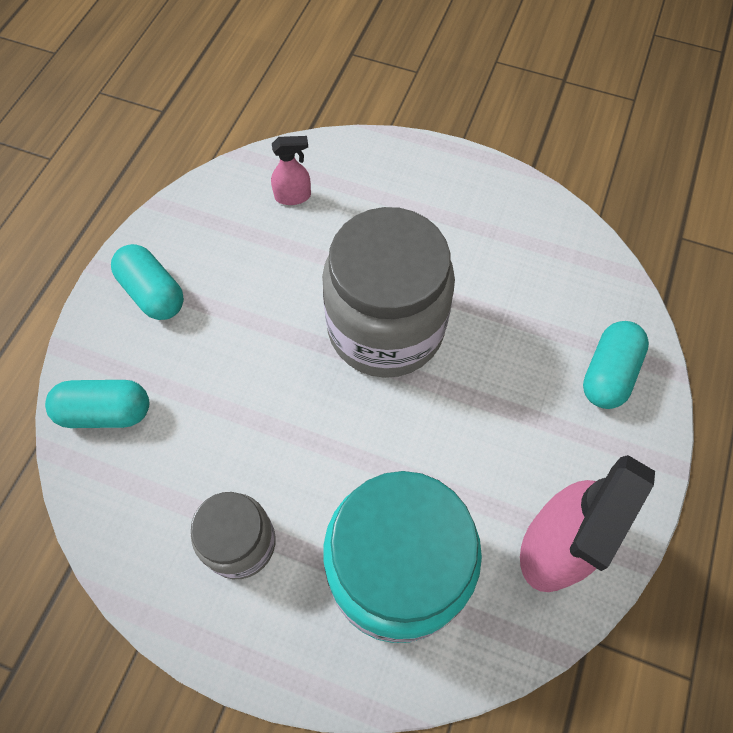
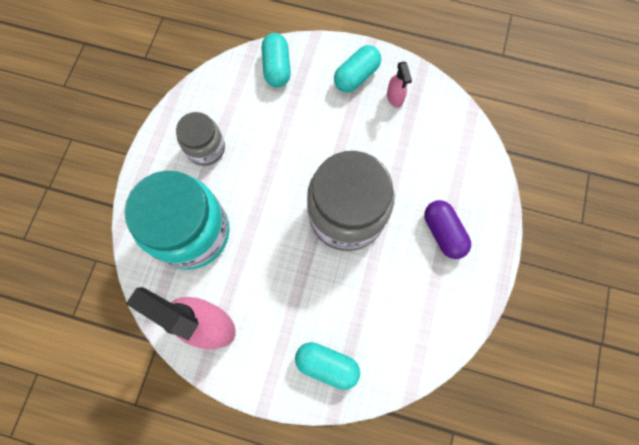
camera: 85 degrees right, 10 degrees up
(293, 196) = (442, 146): pink spray bottle -> pink spray bottle (395, 97)
(421, 212) = (443, 232): none -> purple capsule

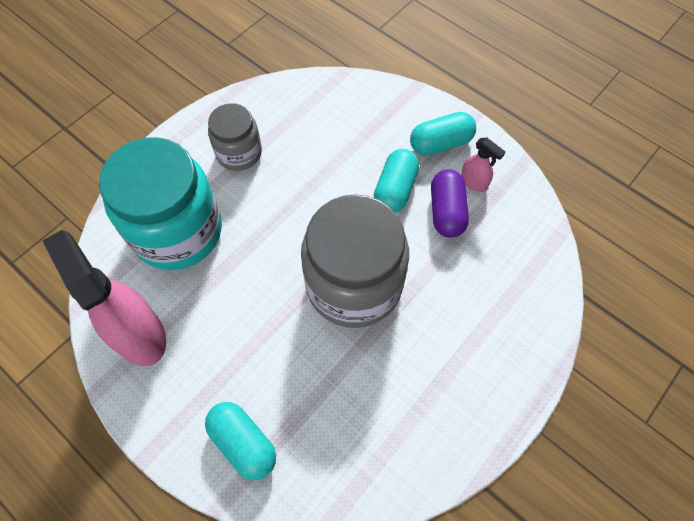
camera: 25 degrees right, 10 degrees down
(277, 68) = (357, 102): turquoise capsule -> turquoise capsule (395, 190)
(395, 97) = (474, 182): pink spray bottle -> pink spray bottle turned 60 degrees counterclockwise
(443, 232) = (459, 354): purple capsule -> purple capsule (446, 211)

